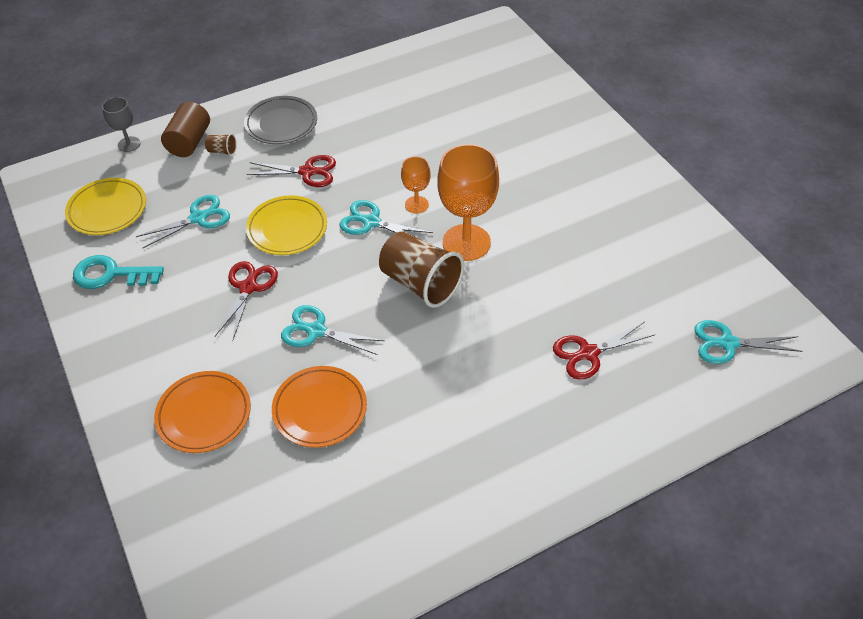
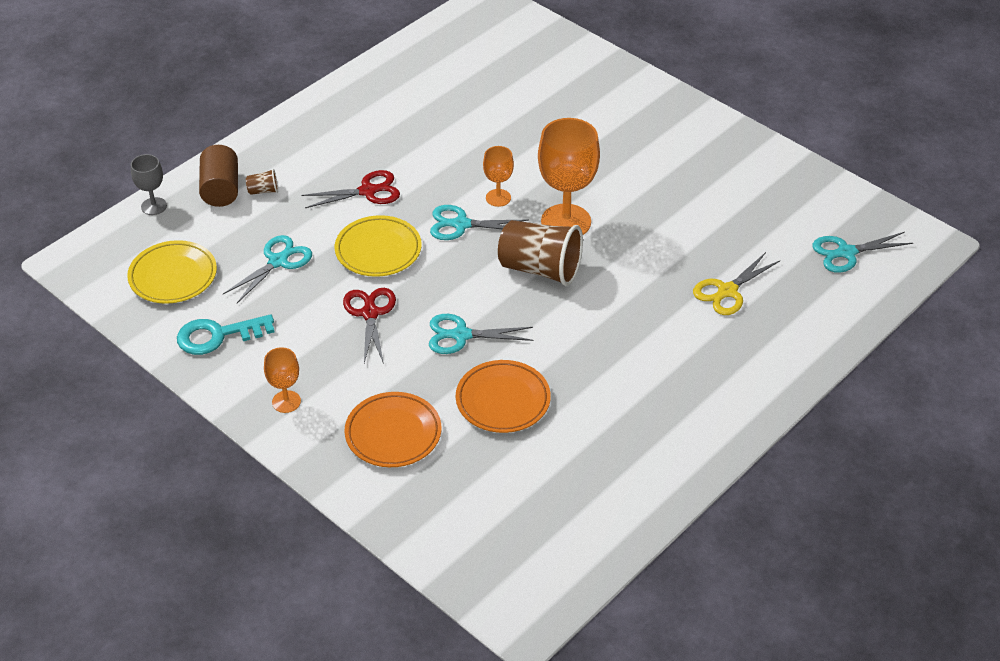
camera: 20 degrees left, 5 degrees down
(131, 354) = (286, 401): none -> orange goblet
(281, 124) = (311, 149): grey plate -> none
(588, 353) = (727, 291): red scissors -> yellow scissors

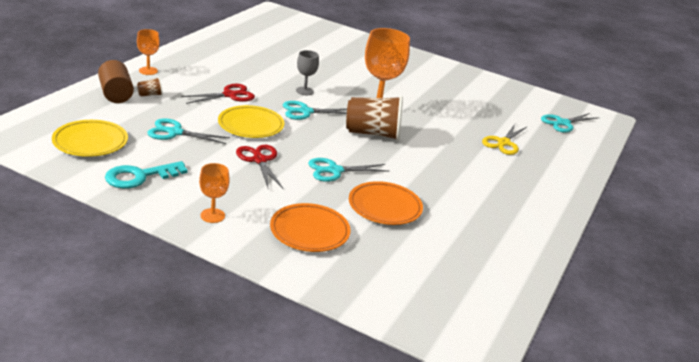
camera: 20 degrees left, 15 degrees down
(154, 206) = (63, 103): grey goblet -> grey goblet (304, 91)
(278, 261) = (175, 132): turquoise scissors -> turquoise scissors turned 105 degrees counterclockwise
(498, 198) = (325, 98): orange goblet -> orange goblet (148, 71)

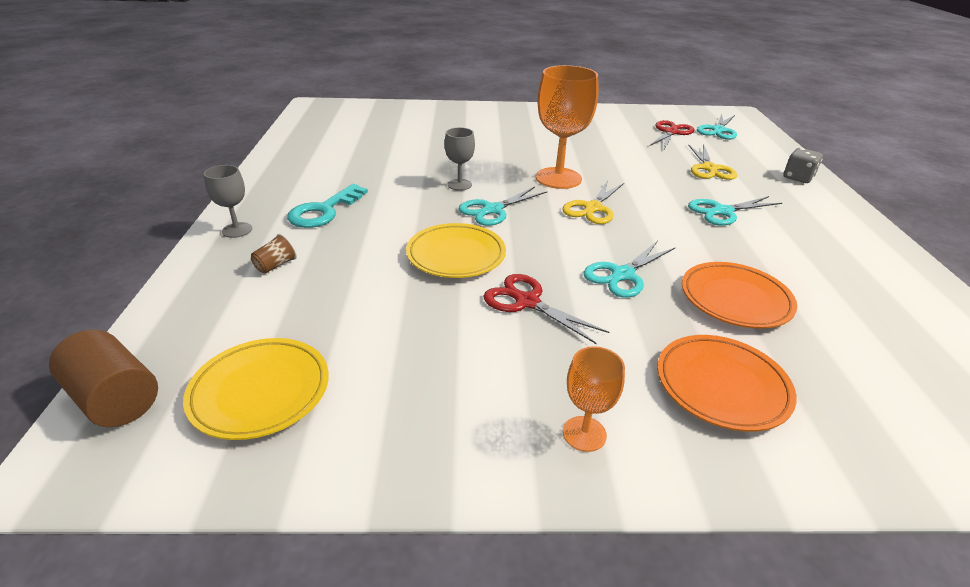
camera: 25 degrees left, 5 degrees up
(116, 94) = (223, 285): brown cylinder -> brown cylinder (115, 398)
(139, 176) = (404, 419): turquoise key -> turquoise key (324, 211)
(148, 71) = (237, 230): orange goblet -> grey goblet
(175, 132) = (373, 310): turquoise scissors -> turquoise scissors (722, 211)
(230, 95) = (382, 223): red scissors -> red scissors (671, 132)
(373, 134) = (593, 208): brown cup -> yellow scissors
(566, 172) = (798, 178): none -> grey dice

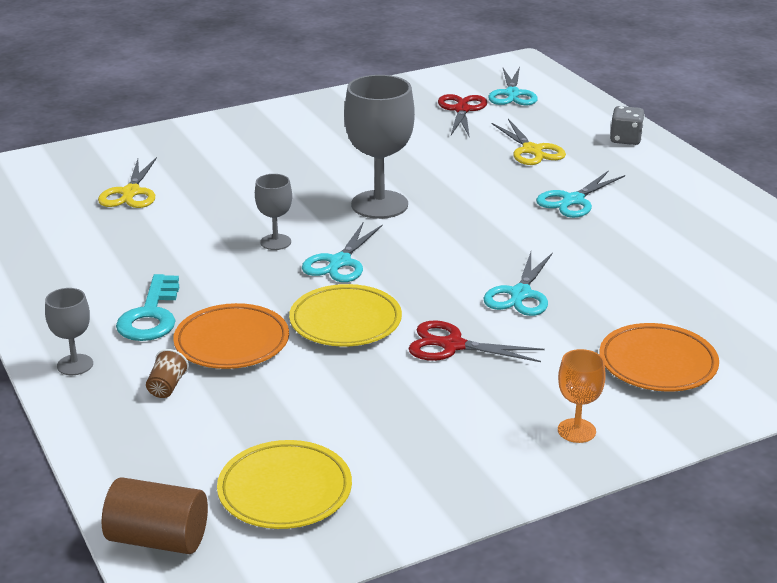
camera: 25 degrees left, 5 degrees down
(558, 178) = (379, 205): orange goblet -> grey goblet
(593, 208) = (443, 231): yellow scissors -> yellow scissors (131, 192)
(735, 299) = (631, 288): orange plate -> orange plate (232, 342)

